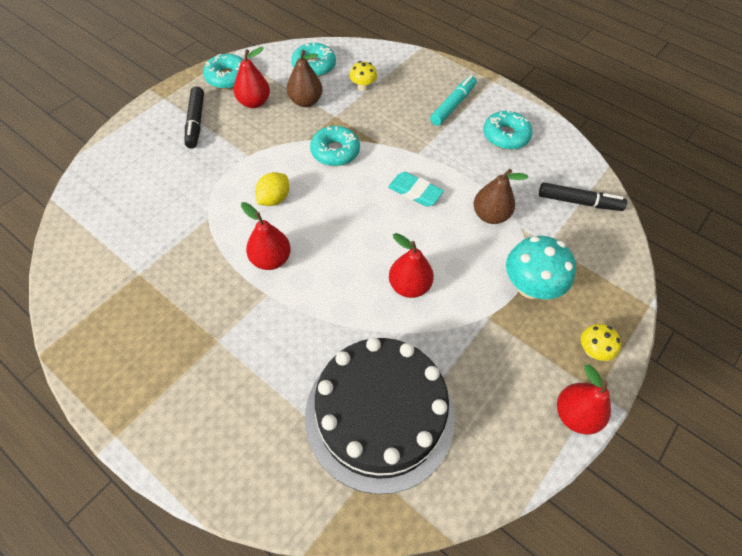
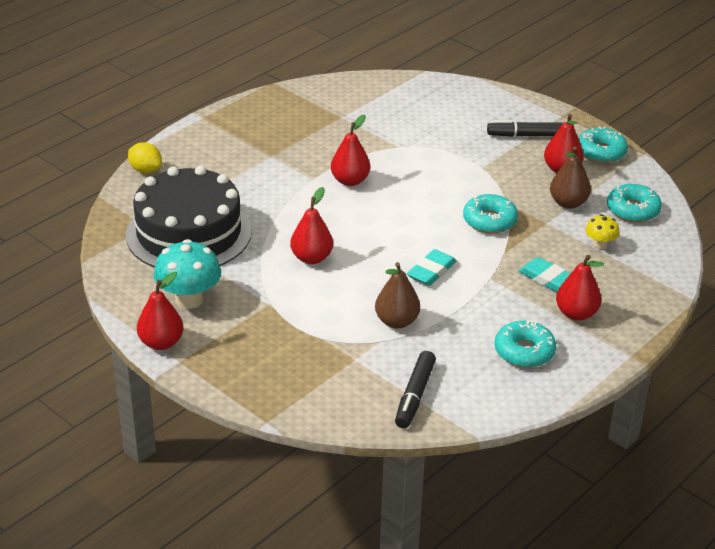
camera: 95 degrees right, 20 degrees down
(274, 199) = (422, 182): yellow lemon -> yellow lemon (146, 170)
(412, 119) = (547, 279): none -> turquoise eraser
(453, 105) = (576, 313): turquoise marker -> red pear
(530, 286) = (301, 337): turquoise mushroom -> turquoise mushroom (189, 299)
(592, 350) = (222, 367): yellow mushroom -> none

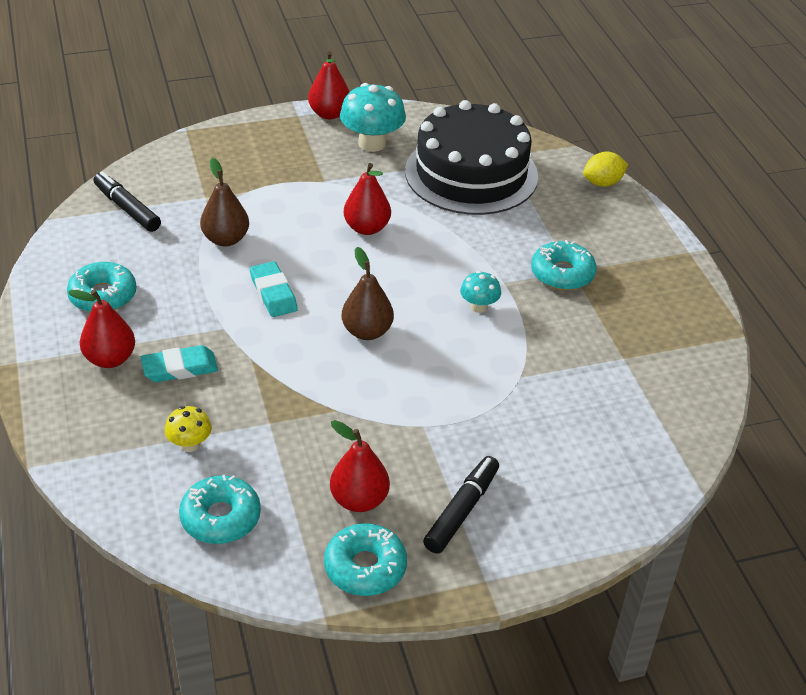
camera: 120 degrees right, 5 degrees up
(350, 181) = (479, 307): red pear -> turquoise mushroom
(489, 221) = (315, 377): turquoise donut -> turquoise donut (562, 274)
(568, 203) = (287, 463): brown pear -> brown pear (367, 331)

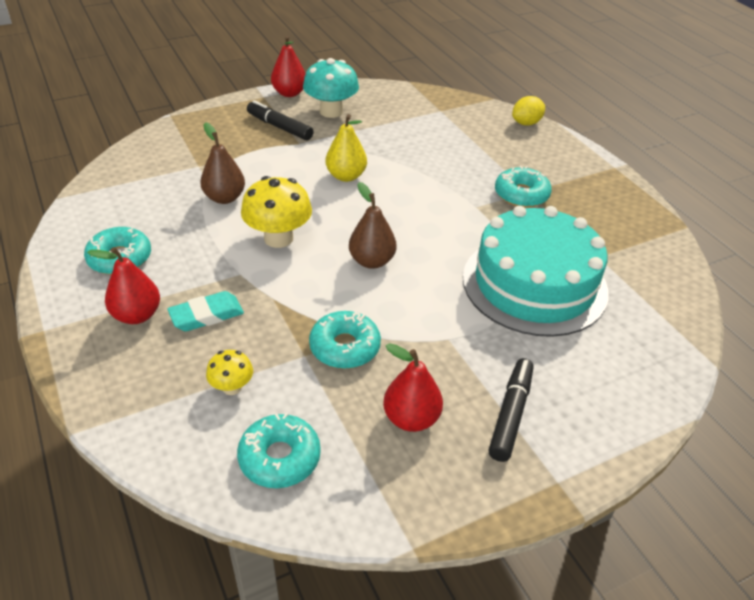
camera: 10 degrees left, 0 degrees up
(127, 208) = (129, 182): black marker -> black marker (279, 127)
(273, 293) = (278, 238): turquoise eraser -> yellow mushroom
(365, 567) = (438, 487): turquoise donut -> turquoise donut (345, 347)
(367, 228) = (346, 176): red pear -> yellow pear
(471, 173) = (419, 126): black cake -> none
(479, 307) = (462, 229): turquoise mushroom -> none
(538, 379) = (534, 284): none -> turquoise cake

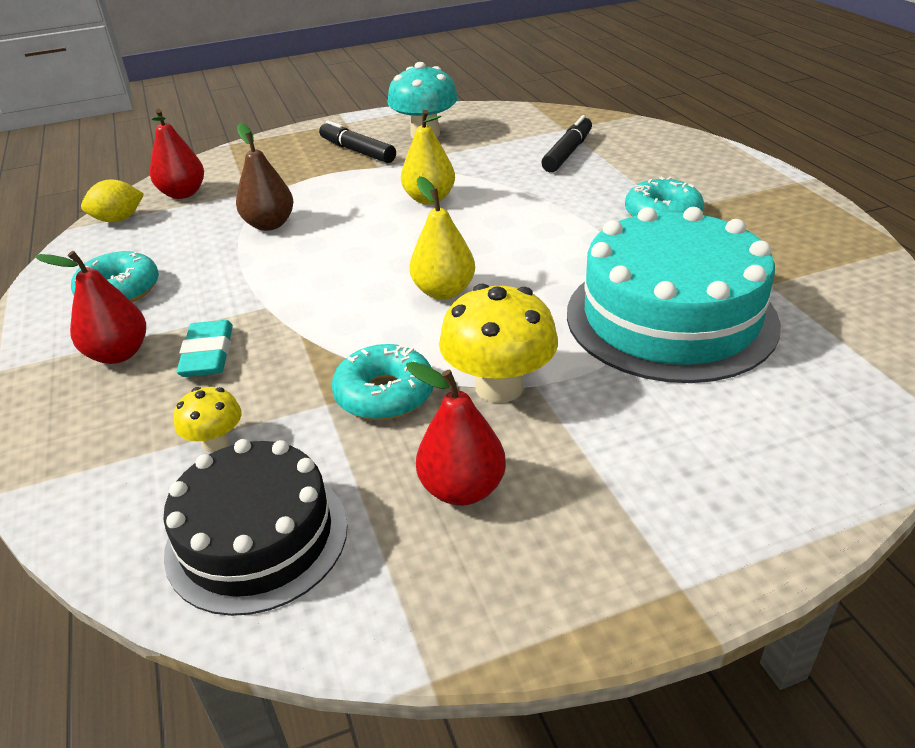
camera: 10 degrees right, 5 degrees down
(206, 315) = (208, 354): turquoise eraser -> turquoise eraser turned 75 degrees counterclockwise
(278, 238) = (326, 267): yellow mushroom -> yellow mushroom (499, 387)
(279, 458) = (257, 537): turquoise donut -> black cake
(289, 93) = (378, 118): red pear -> red pear (183, 194)
(372, 261) = (444, 291): brown pear -> yellow pear
(511, 414) = (616, 487): black marker -> black marker (568, 153)
(526, 123) = (677, 138): yellow lemon -> yellow lemon (118, 220)

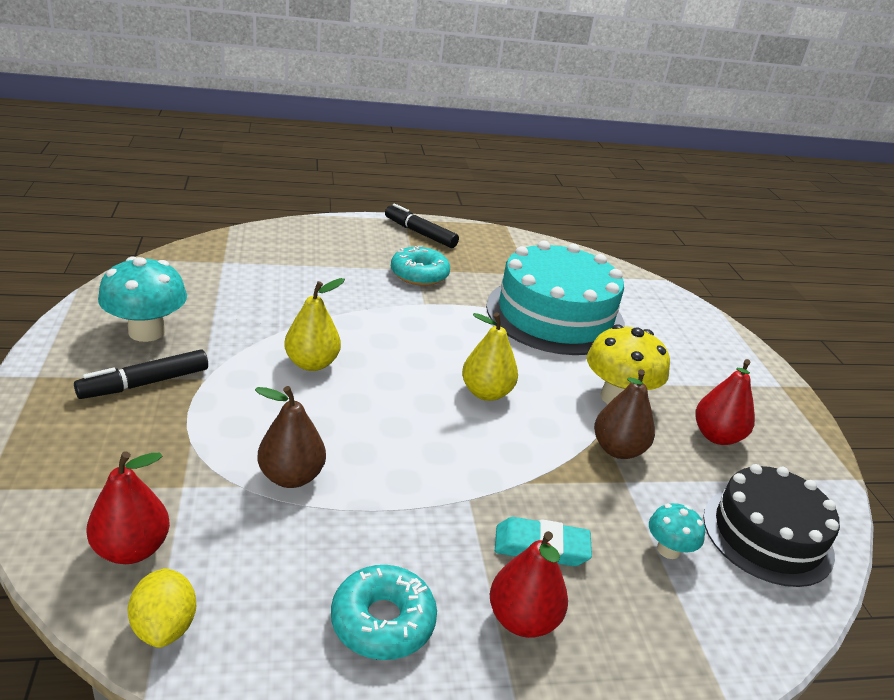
camera: 85 degrees left, 5 degrees down
(216, 442) = (668, 550): yellow mushroom -> turquoise mushroom
(384, 394) = (618, 449): turquoise donut -> brown pear
(568, 153) = (278, 275): black marker -> black marker (420, 233)

